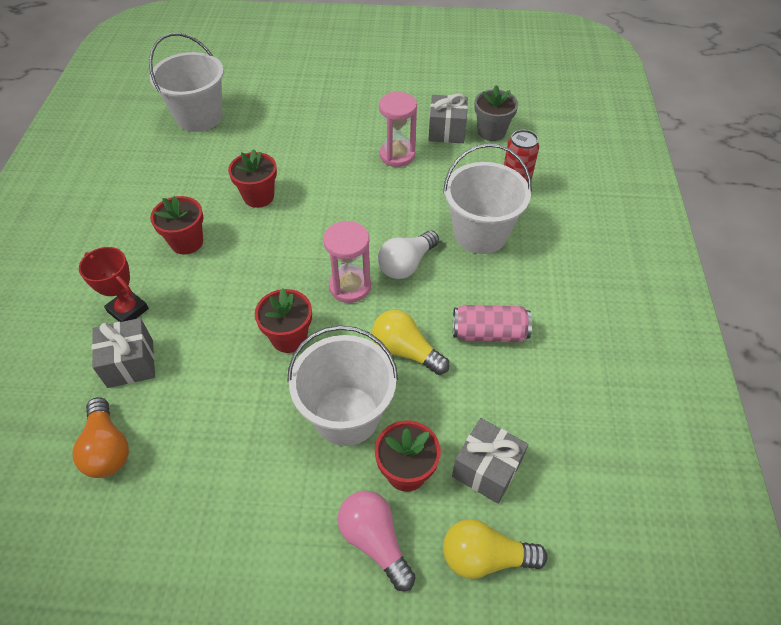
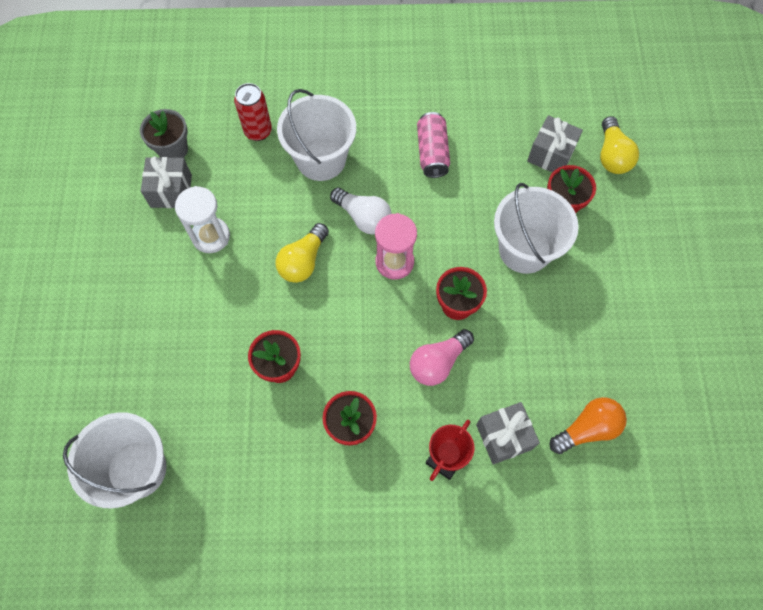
camera: 95 degrees left, 15 degrees up
(375, 541) = (617, 221): pink light bulb -> pink light bulb (438, 362)
(397, 155) = (211, 236): pink hourglass -> white hourglass
(405, 351) = (458, 212): yellow light bulb -> yellow light bulb (303, 261)

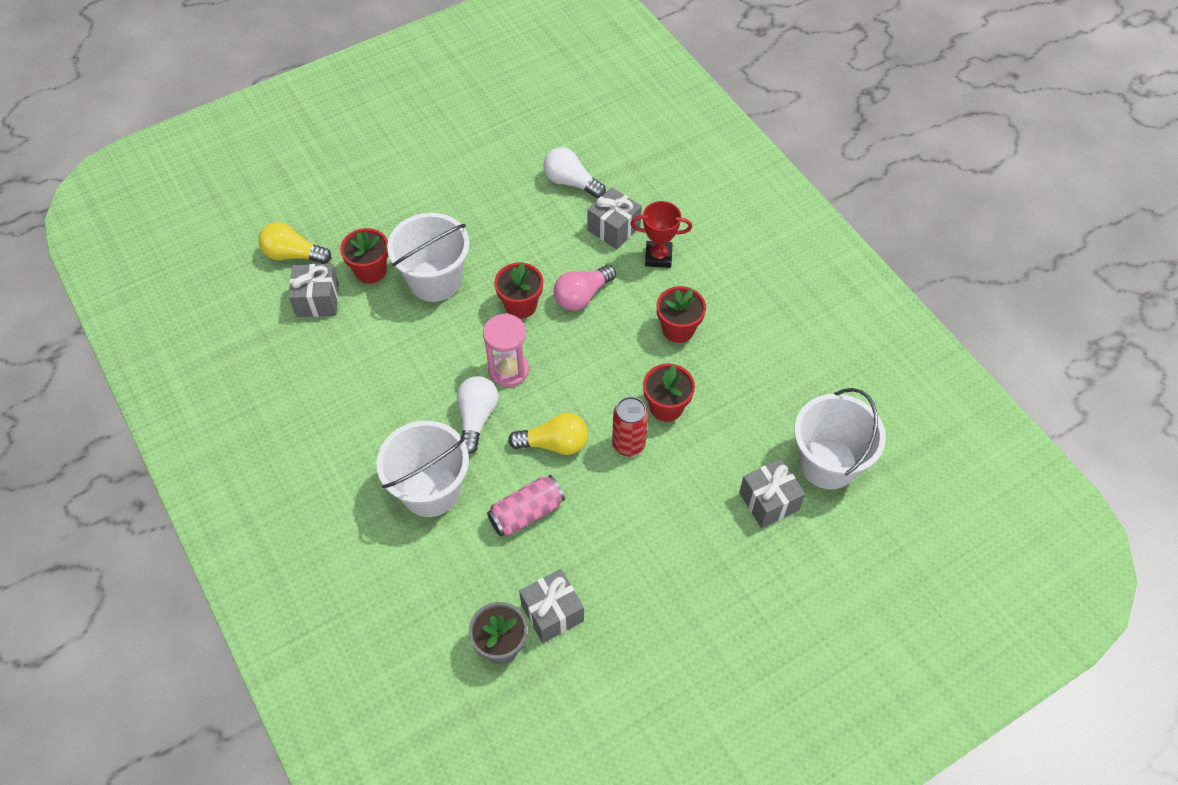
camera: 120 degrees left, 10 degrees down
(140, 395) = (769, 501): none -> grey gift
(211, 236) = (579, 540): white hourglass -> none
(258, 131) = (429, 571): red can -> red can (628, 444)
(432, 152) = (368, 396): pink can -> pink can (526, 513)
(438, 362) = (582, 296): pink light bulb -> pink light bulb turned 120 degrees clockwise
(587, 429) = (571, 182): orange light bulb -> white light bulb
(612, 155) = (293, 255): yellow light bulb -> yellow light bulb turned 135 degrees counterclockwise

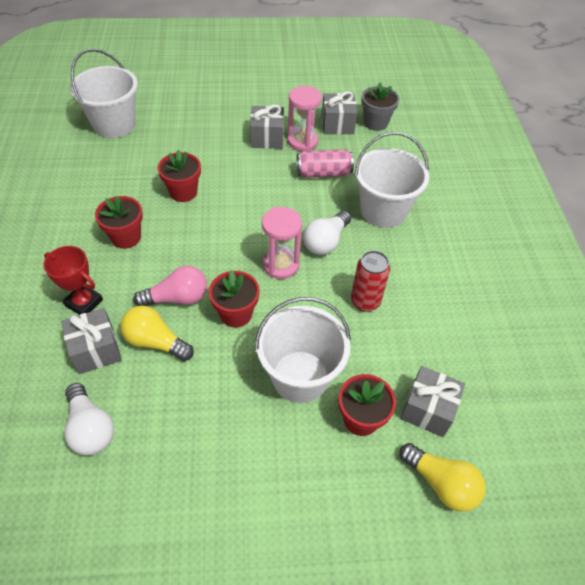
camera: 155 degrees left, 5 degrees down
(554, 444) = (279, 203): yellow light bulb -> yellow light bulb (155, 342)
(581, 555) = (302, 141): none -> pink hourglass
(628, 444) = (228, 182): red can -> red can (365, 301)
(769, 501) = (169, 122): grey gift -> grey gift (267, 138)

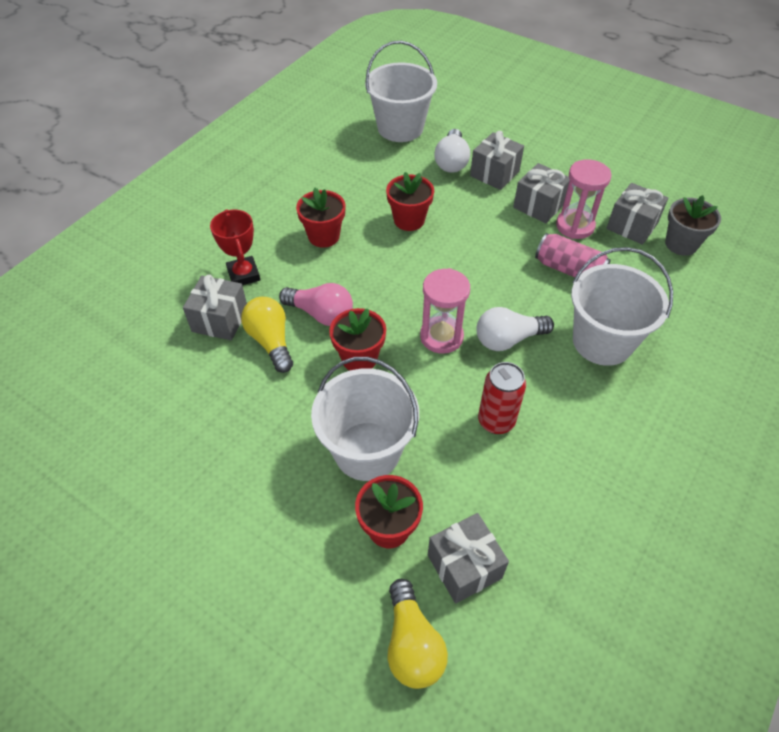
camera: 40 degrees right, 0 degrees up
(90, 428) = (164, 380): white light bulb -> white light bulb (451, 161)
(217, 129) = (494, 173): none -> grey gift

